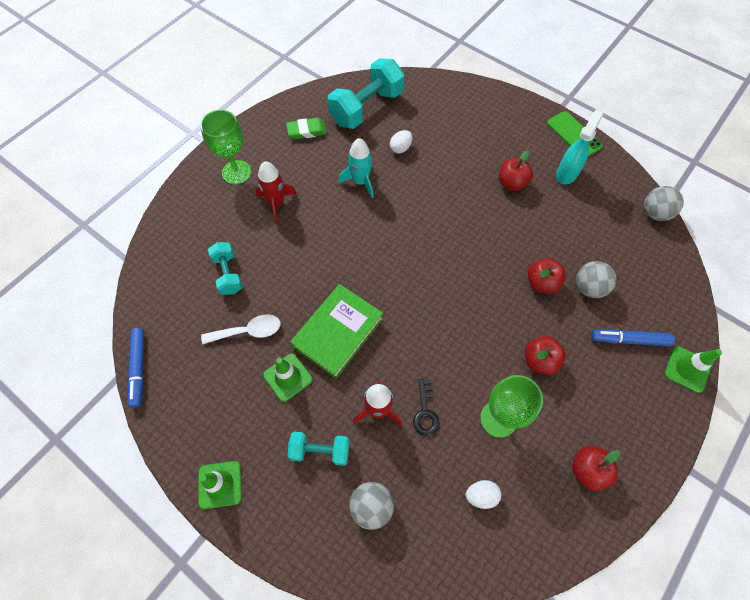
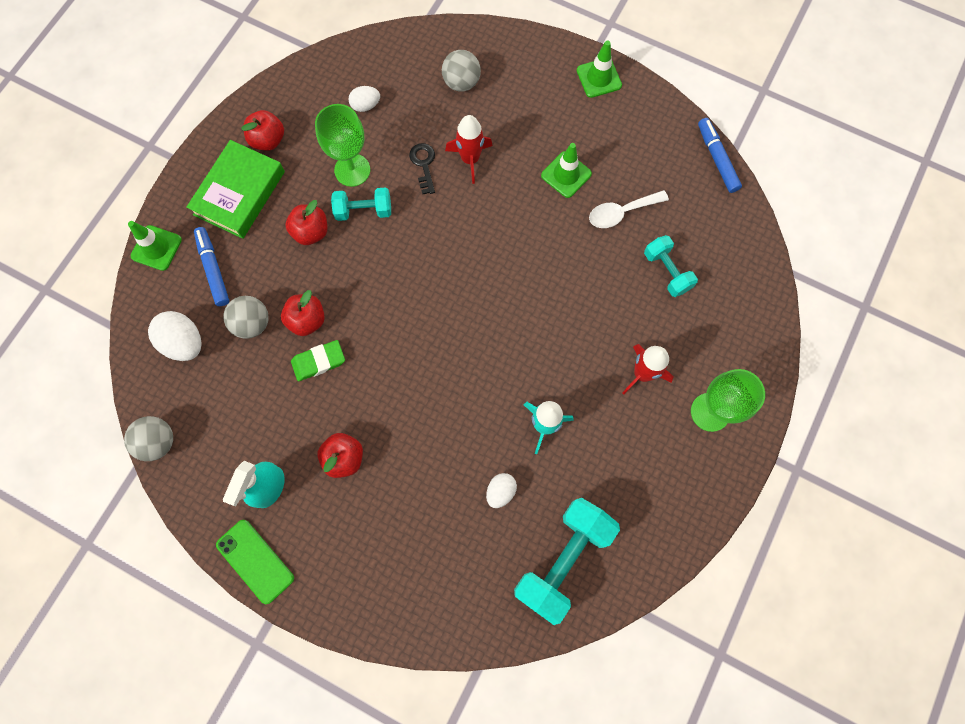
camera: 170 degrees right, 10 degrees up
(307, 131) = (638, 499): green eraser -> green eraser (319, 362)
(320, 451) = (517, 117): turquoise dumbbell -> turquoise dumbbell (363, 210)
(338, 333) = (526, 226): green book -> green book (239, 193)
(629, 340) = (213, 269): blue marker -> blue marker turned 105 degrees counterclockwise
(646, 281) = (184, 343): none -> white egg

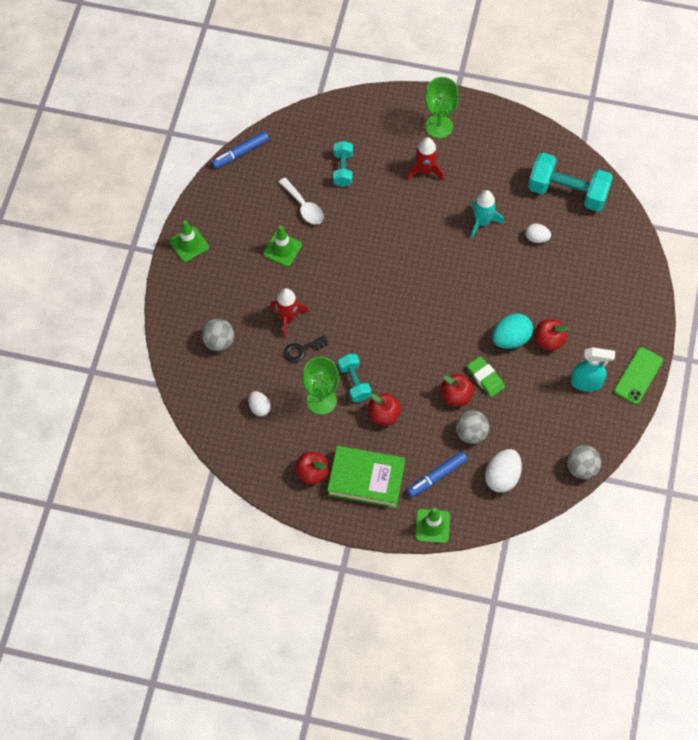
camera: 105 degrees left, 10 degrees down
(362, 410) = (511, 339): none -> turquoise egg
(666, 271) = (343, 169): turquoise dumbbell -> turquoise dumbbell turned 45 degrees counterclockwise

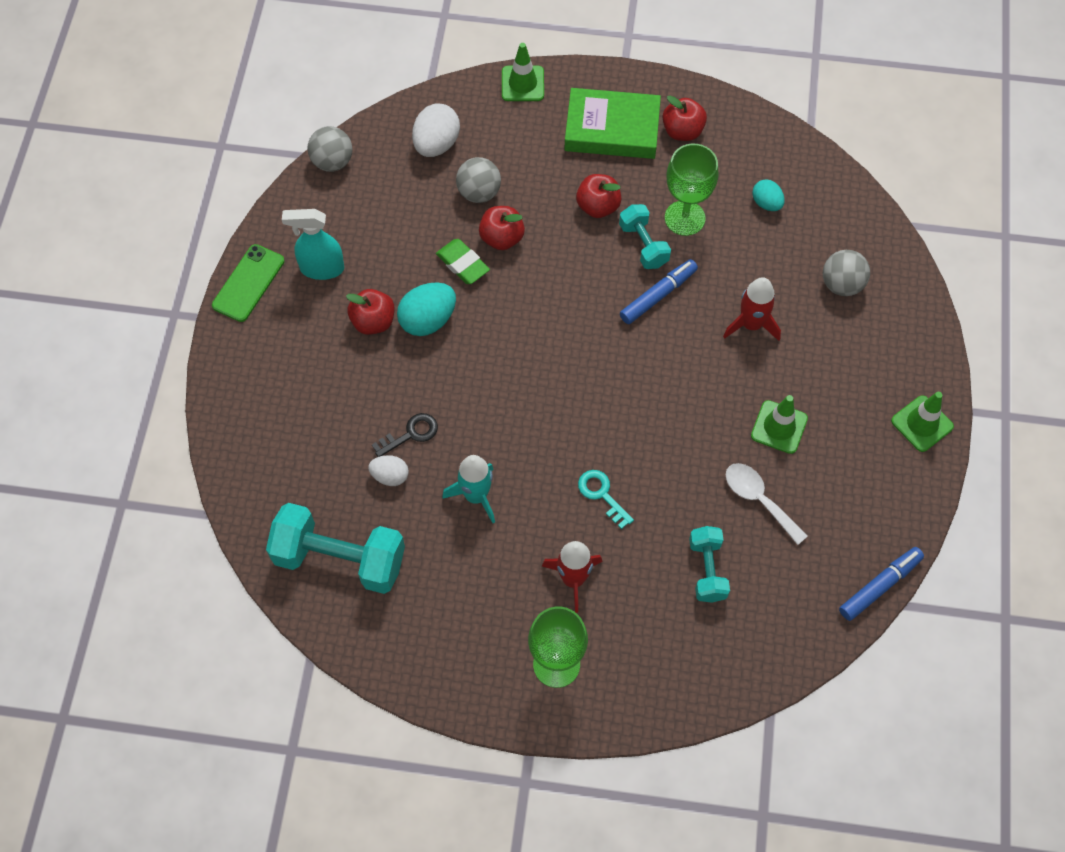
camera: 175 degrees right, 0 degrees up
(259, 407) = (766, 203): white egg -> turquoise egg
(302, 350) = (723, 282): black key -> black key (410, 434)
(402, 217) = (602, 495): none -> turquoise key
(437, 476) = (521, 139): blue marker -> blue marker (658, 295)

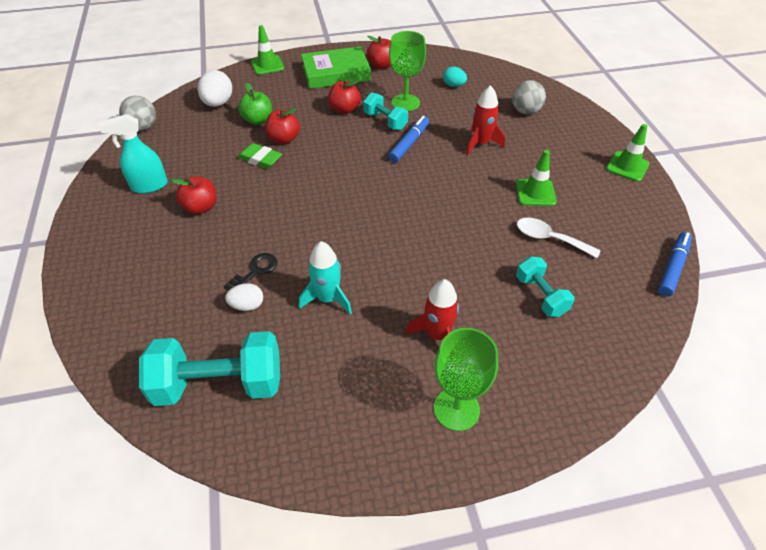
camera: 20 degrees left, 15 degrees down
(248, 283) = (89, 208): green phone -> none
(428, 320) = (245, 196): turquoise egg -> none
(479, 193) = (258, 120): grey ball -> green apple
(602, 495) = (430, 269): turquoise key -> none

